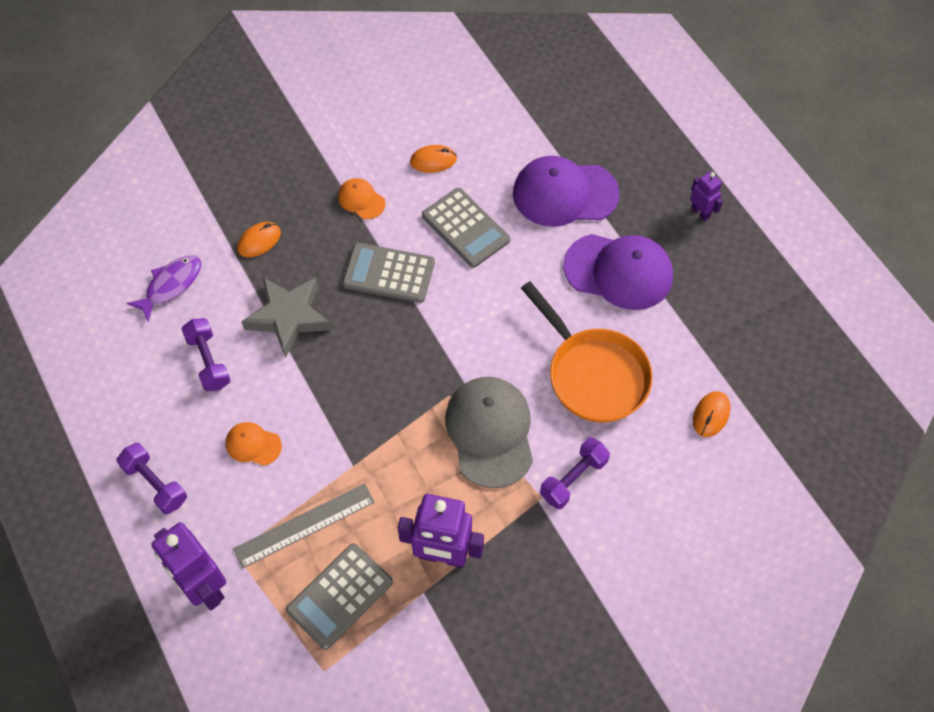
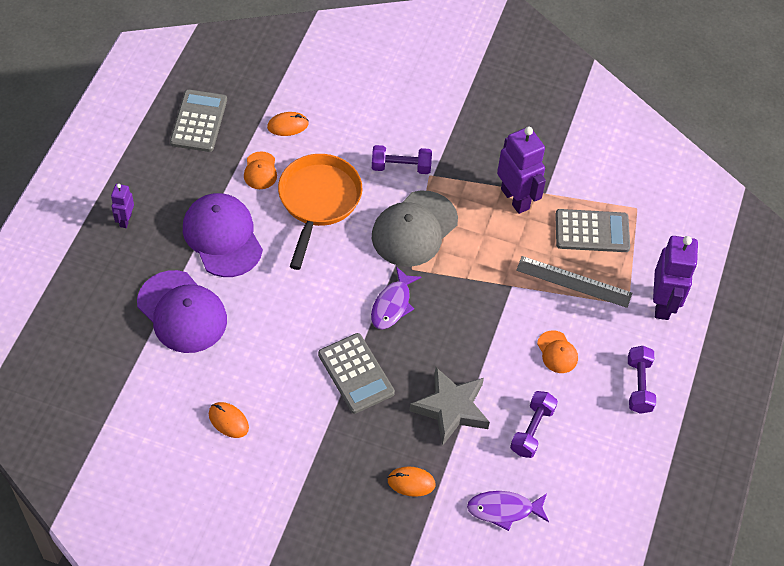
camera: 135 degrees left, 5 degrees down
(361, 200) = (310, 442): orange cap -> orange cap (260, 171)
(427, 350) = (392, 305): none -> purple fish
(465, 228) = (271, 353): grey calculator -> grey calculator (199, 121)

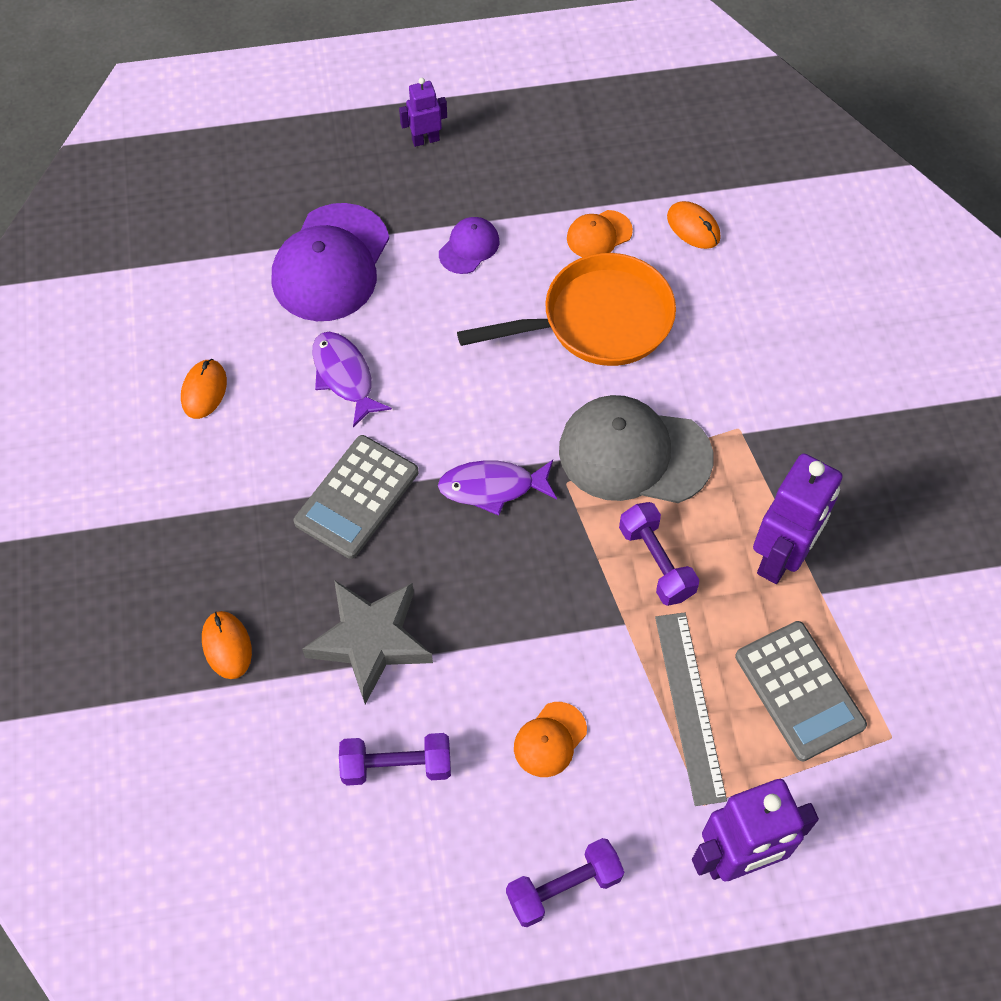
camera: 65 degrees right, 5 degrees up
(199, 121) = (626, 134): grey calculator -> none
(222, 237) = (469, 247): purple cap -> purple cap, size x0.48
(401, 167) = (726, 387): purple dumbbell -> purple dumbbell (656, 562)
(504, 510) = (246, 787): purple fish -> purple fish (344, 376)

